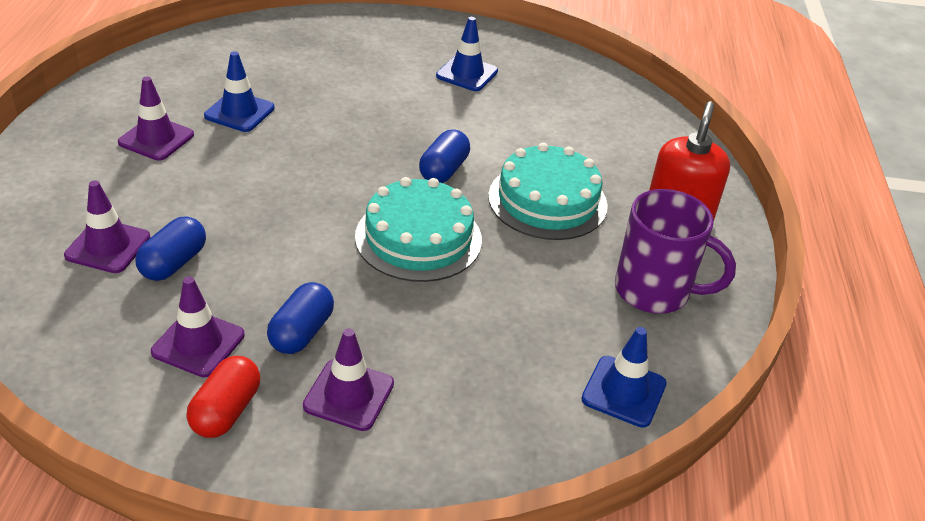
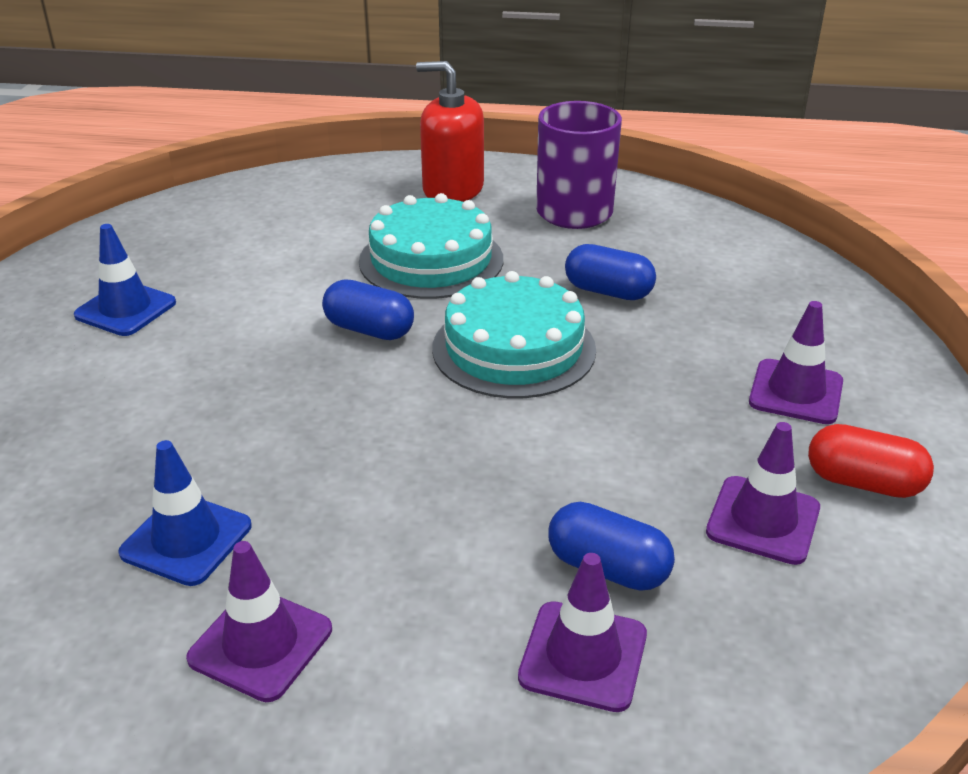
camera: 85 degrees left, 5 degrees down
(302, 332) = (711, 432): blue capsule -> blue capsule (608, 291)
(624, 391) = (720, 236): blue traffic cone -> none

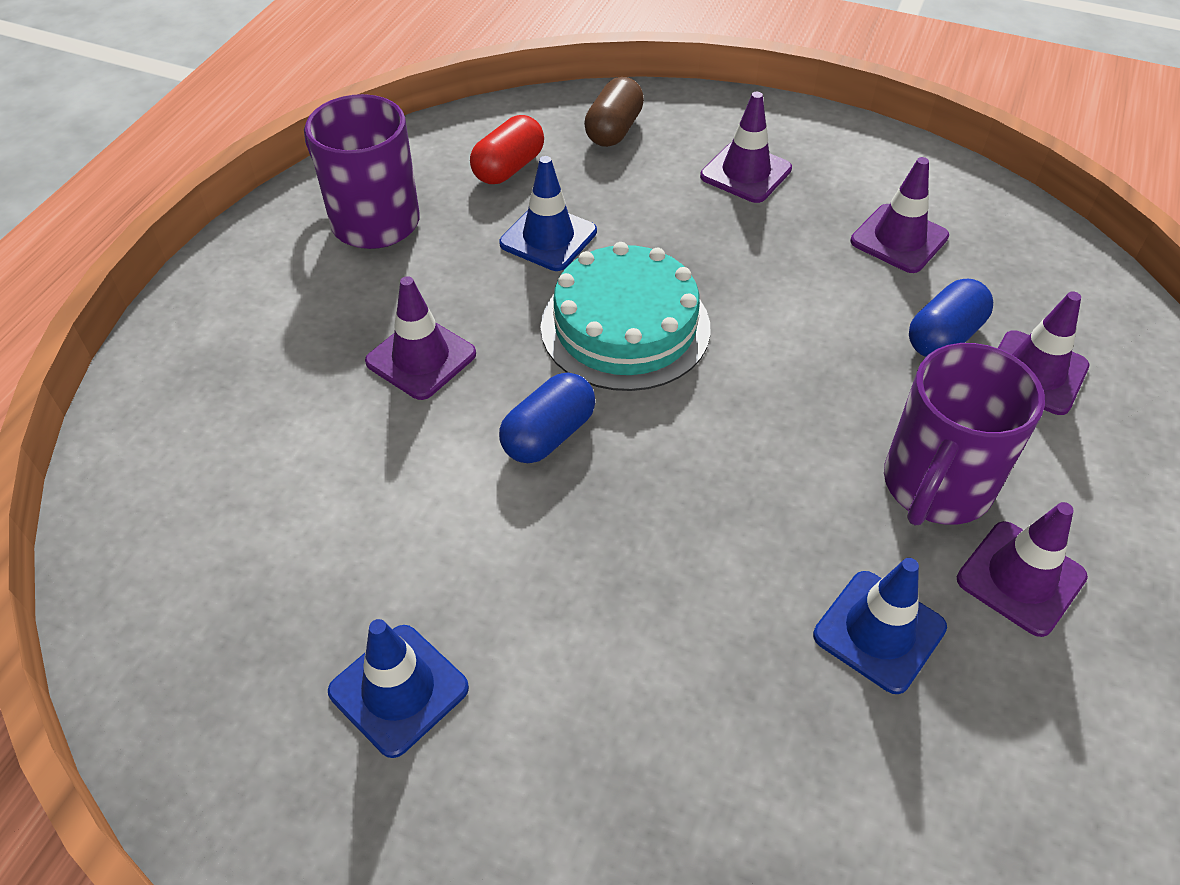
camera: 75 degrees left, 15 degrees up
(372, 571) = (935, 486): none -> purple mug
(431, 260) = (421, 358): turquoise cake -> purple traffic cone
(453, 189) = (257, 308): red soap dispenser -> none
(608, 291) = (548, 238): blue capsule -> blue traffic cone
(796, 301) = (613, 130): none -> brown capsule
(863, 482) = (864, 176): red capsule -> red capsule (509, 168)

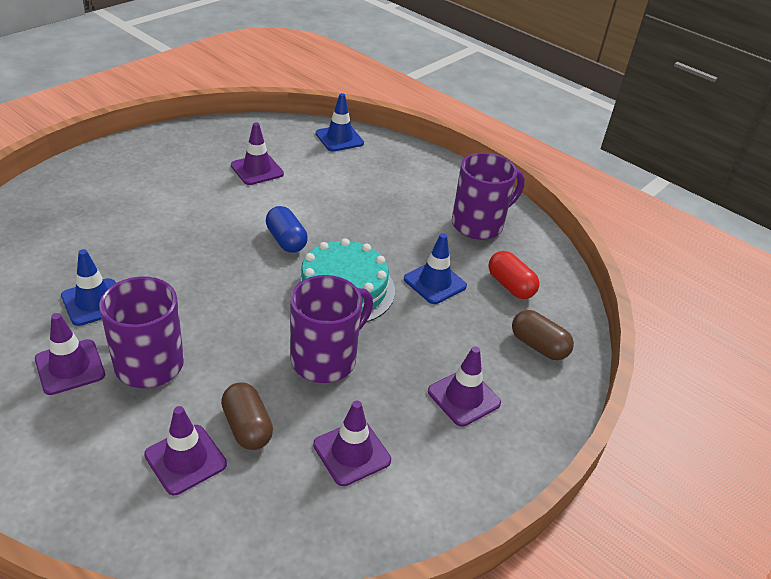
camera: 105 degrees right, 10 degrees down
(398, 690) = (191, 172): blue traffic cone -> blue traffic cone (339, 138)
(421, 358) = (363, 216): purple traffic cone -> purple traffic cone (257, 170)
(778, 302) = (325, 359): none -> purple mug
(944, 337) = (247, 427): blue capsule -> brown capsule

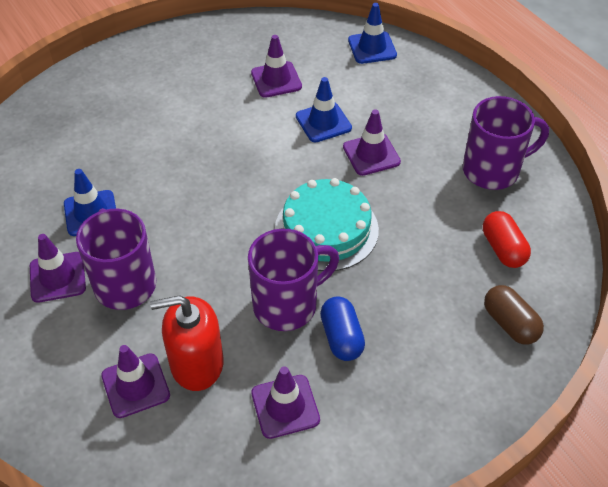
camera: 20 degrees right, 10 degrees up
(247, 427) = (196, 363): brown capsule -> red soap dispenser
(286, 240) = (284, 167): blue capsule -> blue capsule (341, 337)
(435, 282) = (422, 234): blue traffic cone -> blue traffic cone (323, 122)
(463, 397) = (412, 368): purple traffic cone -> purple traffic cone (371, 154)

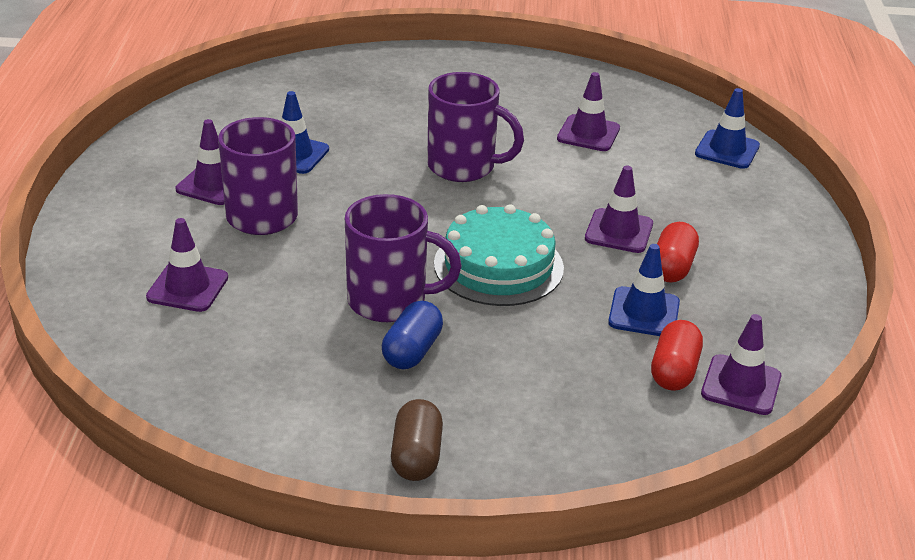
camera: 35 degrees right, 15 degrees down
(196, 363) = (256, 300): red soap dispenser -> none
(285, 406) = (296, 371): purple traffic cone -> purple traffic cone (741, 385)
(323, 122) = (598, 185): blue traffic cone -> blue traffic cone (644, 312)
(428, 165) = (672, 267): none -> red capsule
(493, 170) = (745, 304): purple mug -> purple mug (463, 167)
(510, 323) = (604, 432): brown capsule -> brown capsule (416, 456)

